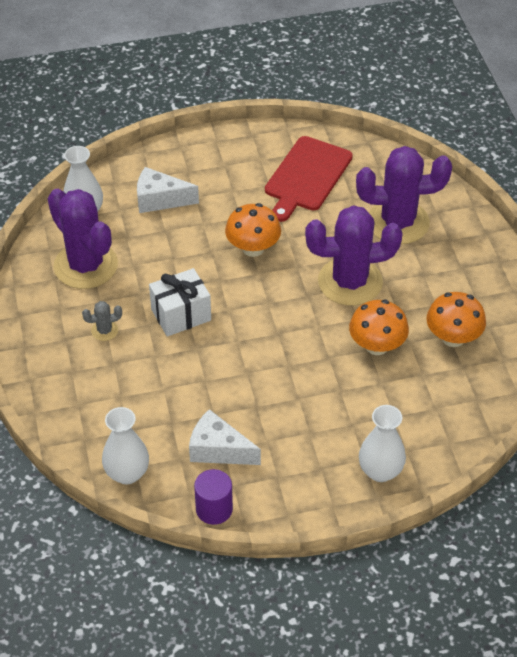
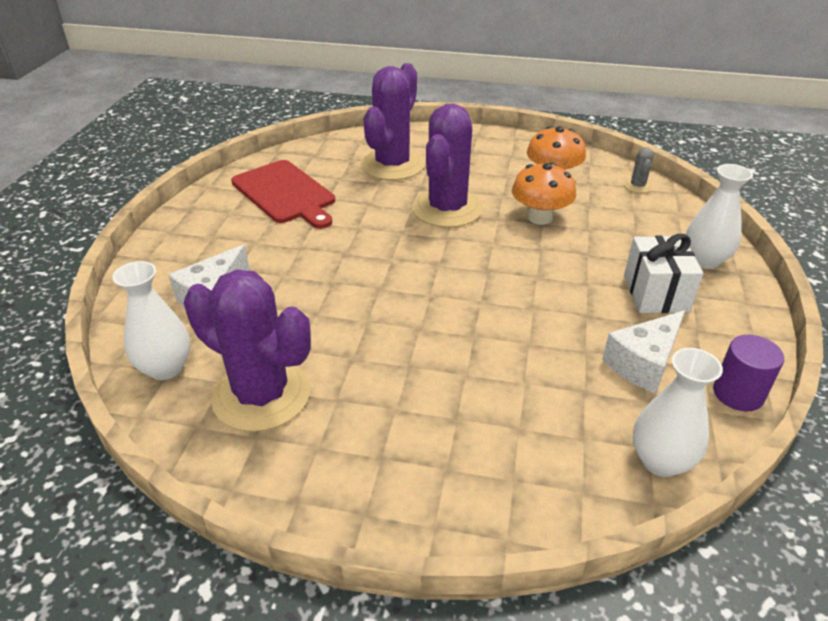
camera: 65 degrees left, 10 degrees down
(86, 265) = (261, 395): purple cactus -> purple cactus turned 45 degrees clockwise
(104, 331) = (393, 410): grey cactus -> grey cactus (637, 186)
(181, 315) = (412, 333): white gift -> white gift (656, 293)
(253, 248) = (352, 252): orange mushroom -> none

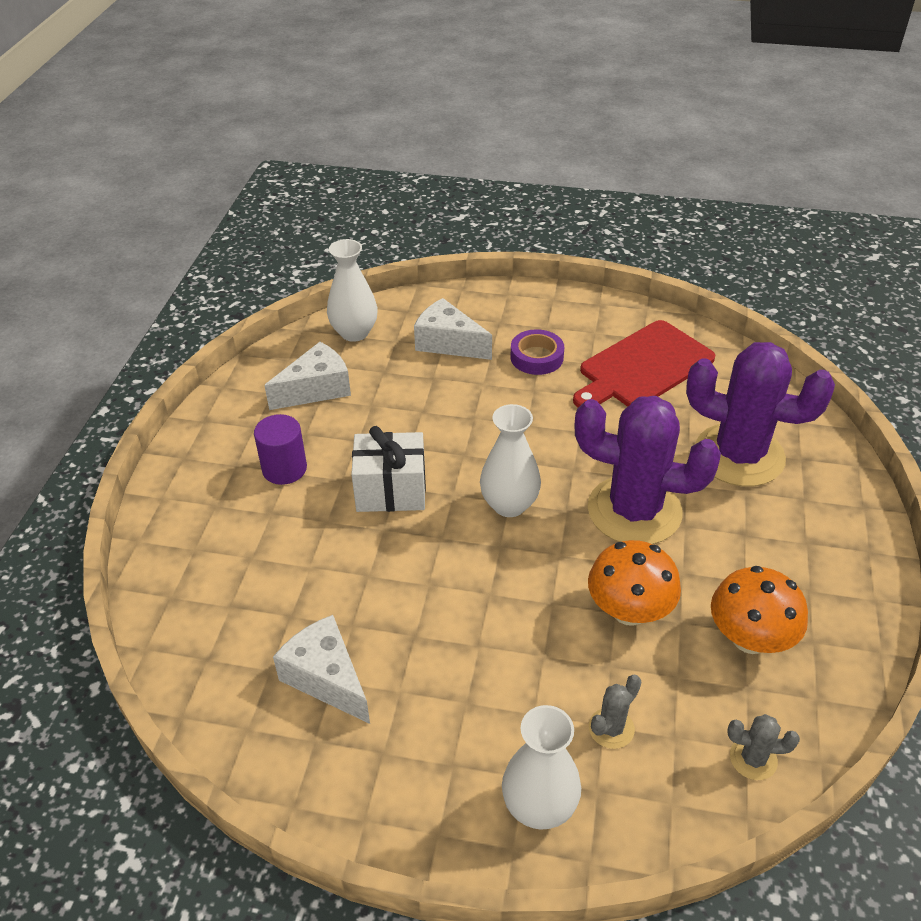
camera: 90 degrees right, 5 degrees up
(255, 244) = (536, 357): none -> purple tape
(261, 395) = (316, 389): purple cactus -> white cheese
(636, 230) = (611, 728): none -> grey cactus
(656, 293) = (457, 720): white gift -> white gift (391, 491)
(660, 461) = (189, 664): white vase -> white vase (509, 505)
(738, 394) = (266, 765): purple cylinder -> purple cylinder (284, 469)

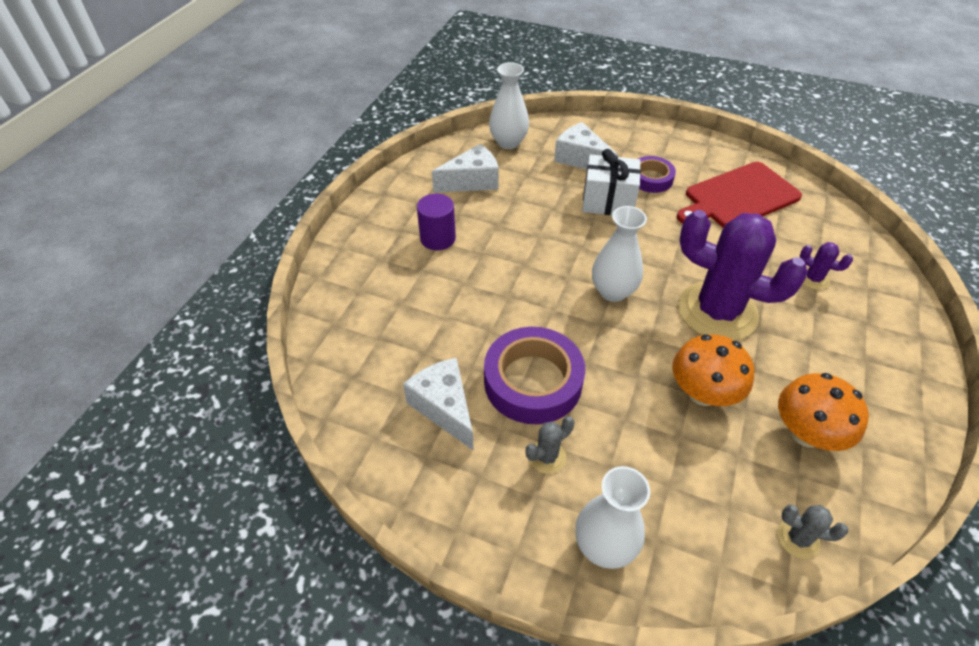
camera: 10 degrees right, 5 degrees up
(391, 491) = (518, 267): white gift -> white gift (608, 201)
(429, 629) = (533, 381): none -> purple tape
(611, 728) = (675, 490): grey cactus -> grey cactus (547, 457)
(739, 455) = (813, 279): purple cactus -> purple cactus, size x0.40

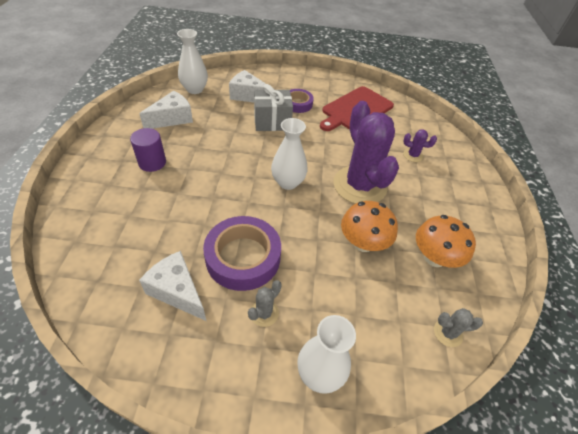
camera: 20 degrees left, 0 degrees up
(608, 201) = (272, 122): white gift -> grey gift
(717, 311) = (359, 185): purple cactus -> purple cactus turned 60 degrees clockwise

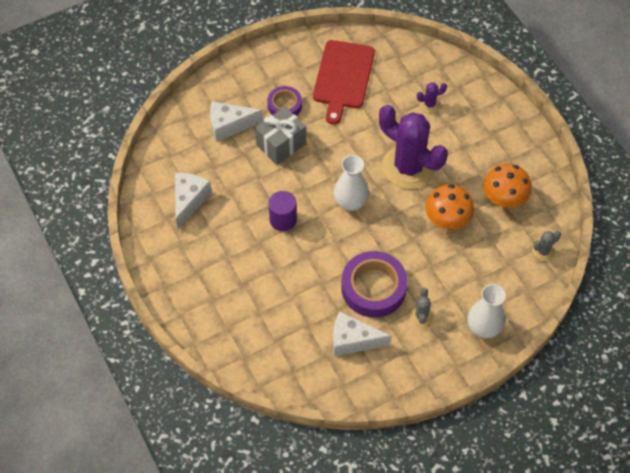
camera: 30 degrees left, 10 degrees up
(152, 162) = (224, 257): purple cylinder -> purple cylinder (283, 219)
(195, 89) = (171, 151): white vase -> none

